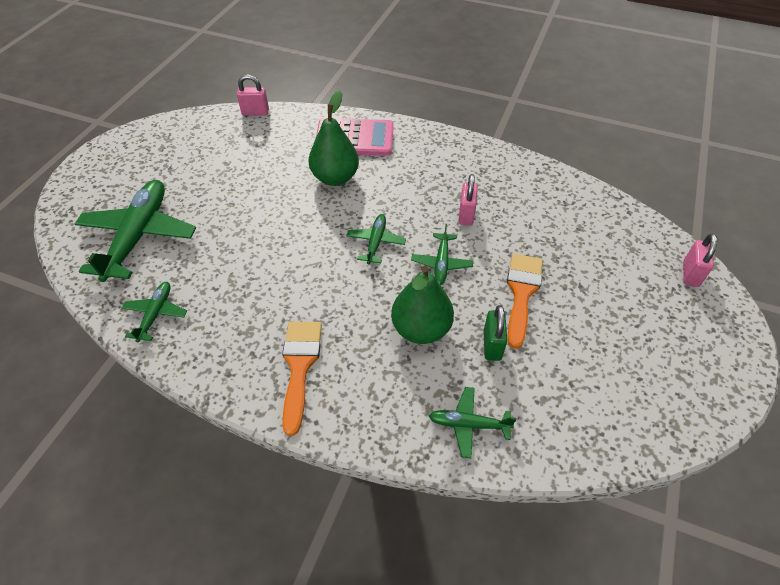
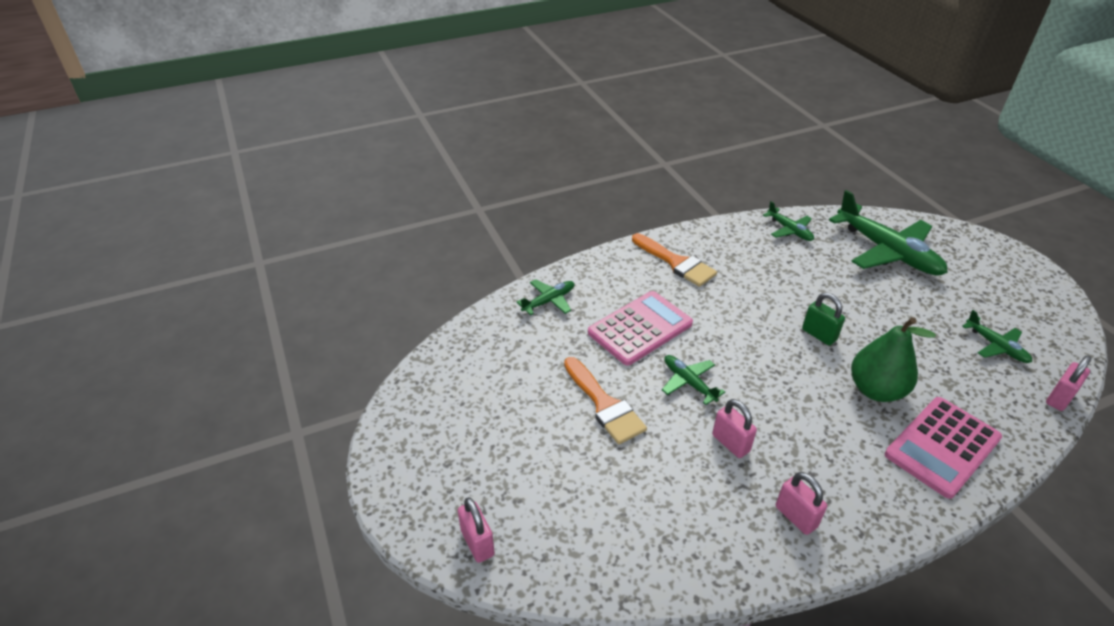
camera: 135 degrees right, 10 degrees down
(375, 242) = (755, 361): green plane -> green plane (995, 346)
(421, 329) = (640, 328): green pear -> pink calculator
(480, 166) = (796, 517): none -> pink padlock
(492, 345) = (583, 352): green padlock -> green padlock (819, 335)

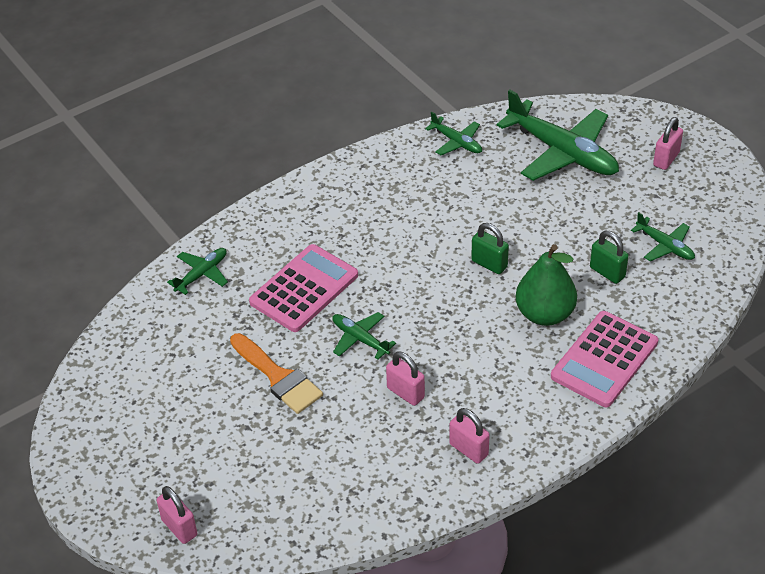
camera: 10 degrees left, 5 degrees up
(676, 263) = (335, 204): orange brush -> none
(938, 361) = (607, 272): none -> green padlock
(1059, 398) = (718, 291): pink padlock -> pink padlock (666, 159)

